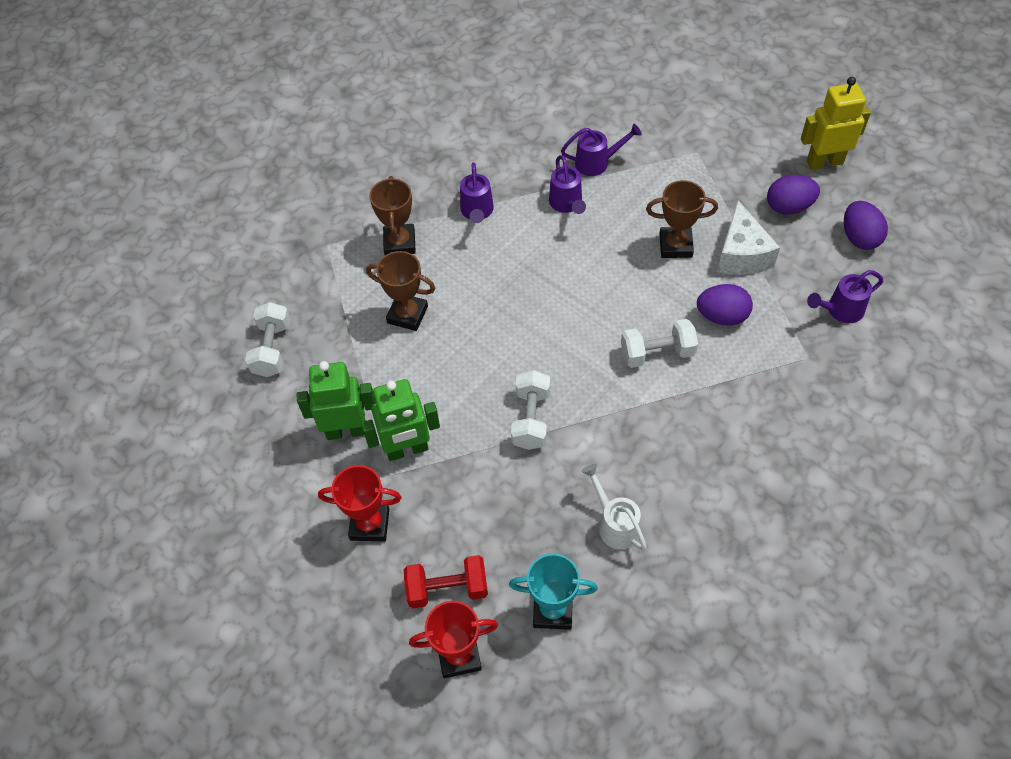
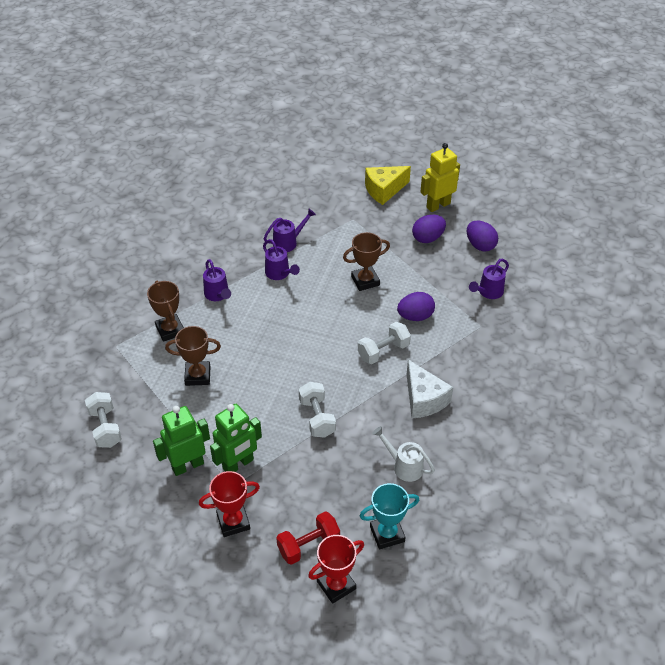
camera: 25 degrees left, 10 degrees down
(742, 254) = (411, 275): white cheese -> white cheese (424, 399)
(758, 120) = (384, 190): none -> yellow cheese

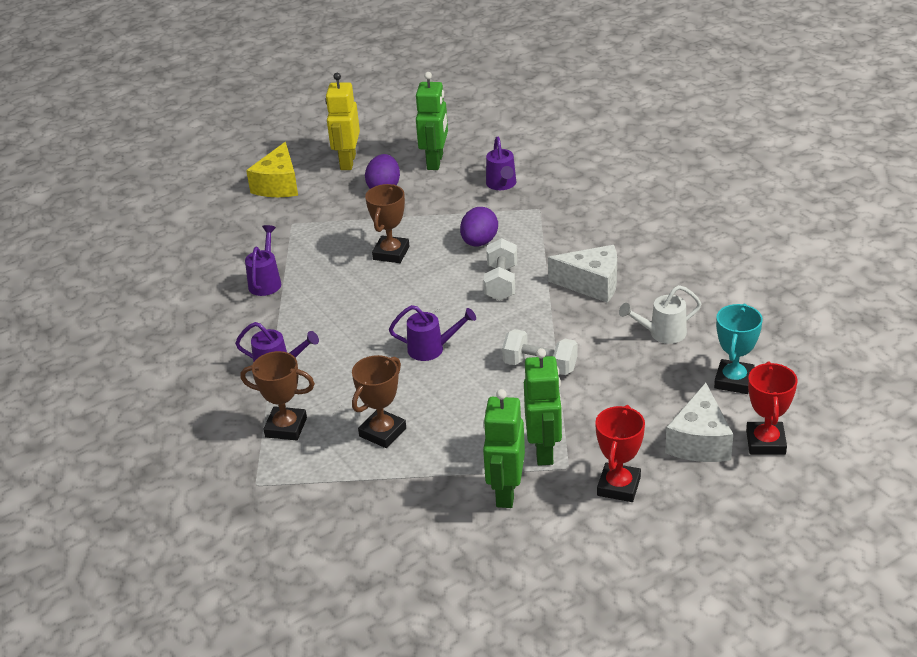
camera: 50 degrees left, 10 degrees down
(105, 428) = (377, 543): white dumbbell -> none
(279, 274) = (304, 308): purple watering can -> purple watering can (431, 349)
(308, 545) = (699, 441): red dumbbell -> white cheese
(480, 245) = (435, 162): purple egg -> green robot

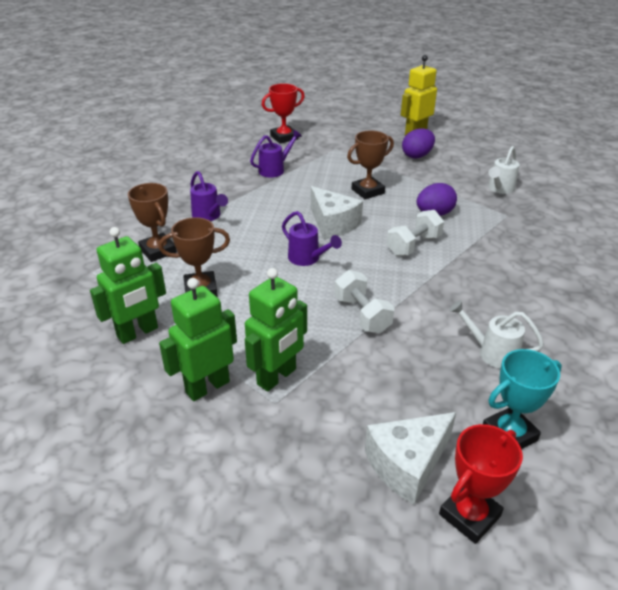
camera: 40 degrees right, 0 degrees up
(278, 185) = (358, 127): yellow cheese -> none
(435, 162) = (471, 157): green robot -> green robot (138, 333)
(502, 184) = (499, 189): purple watering can -> white watering can
(592, 284) = (481, 283): white cheese -> white cheese (333, 224)
(619, 486) = (289, 449): red trophy -> red trophy (284, 137)

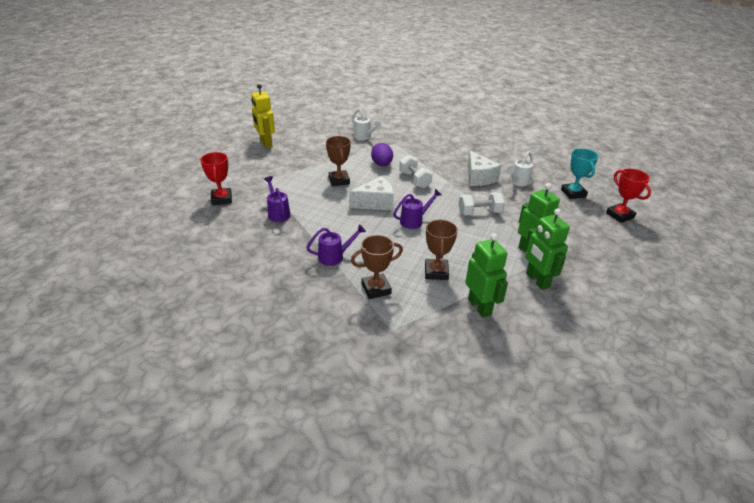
camera: 75 degrees left, 0 degrees up
(407, 465) = (593, 224): white cheese -> white cheese (478, 178)
(417, 156) = (301, 151): purple egg -> none

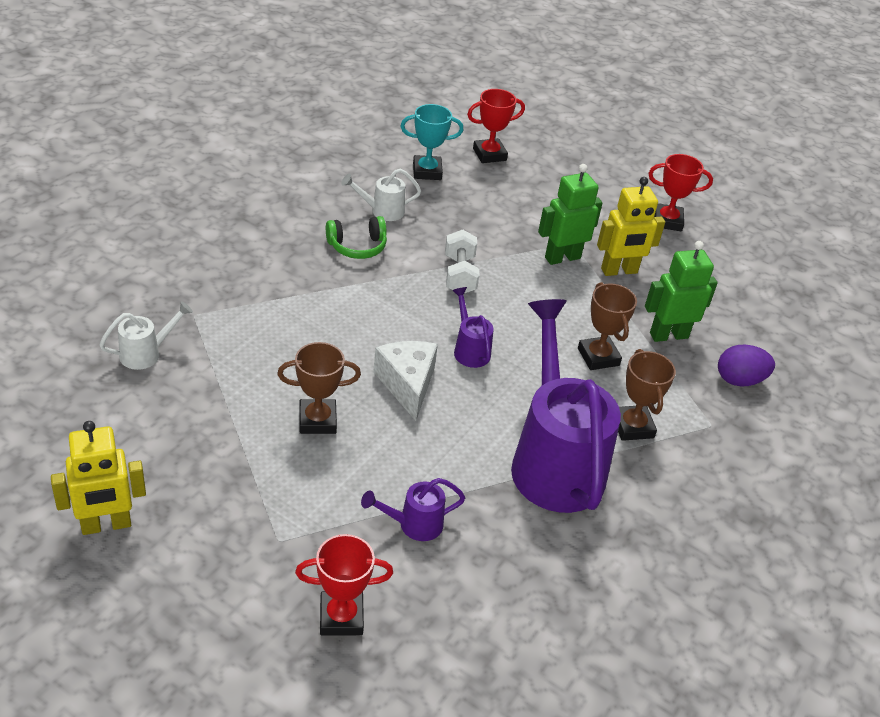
camera: 85 degrees left, 5 degrees up
(334, 257) = (554, 461): purple watering can -> purple watering can, size x2.34
(382, 164) = (274, 350): purple egg -> purple egg (739, 380)
(414, 180) = (343, 320): white dumbbell -> none
(436, 272) = (598, 357): brown trophy -> brown trophy turned 60 degrees clockwise
(478, 178) = (357, 246): white cheese -> green headphones
(518, 182) = (382, 211): white watering can -> white watering can turned 120 degrees clockwise
(537, 280) = (619, 271): green robot -> yellow robot
(626, 307) = (667, 221): none -> red trophy

